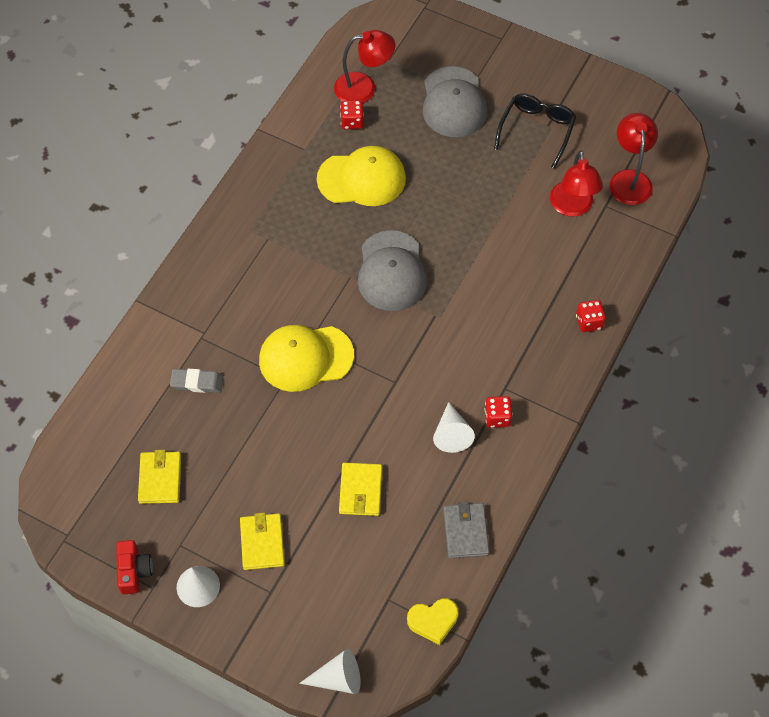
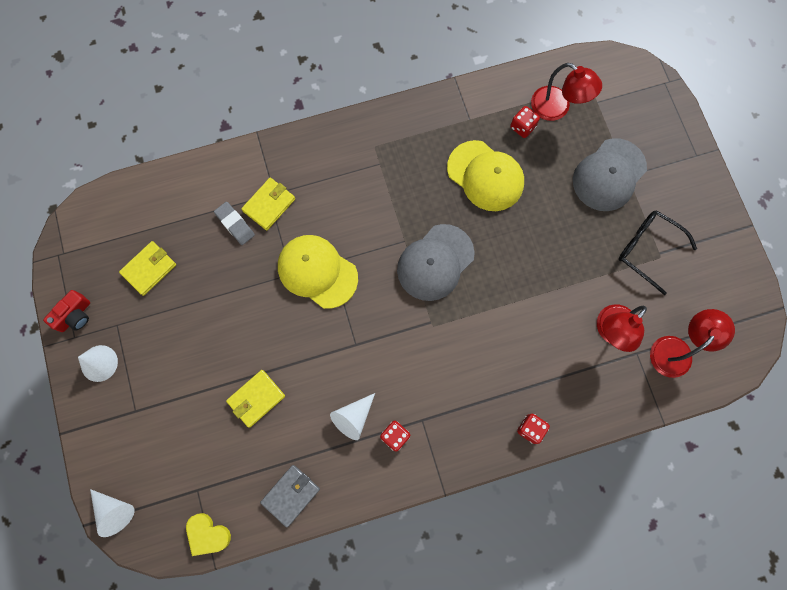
camera: 45 degrees right, 15 degrees up
(262, 543) = (163, 373): yellow wallet -> yellow wallet (269, 205)
(537, 130) = (647, 249): black glasses -> black glasses turned 120 degrees counterclockwise

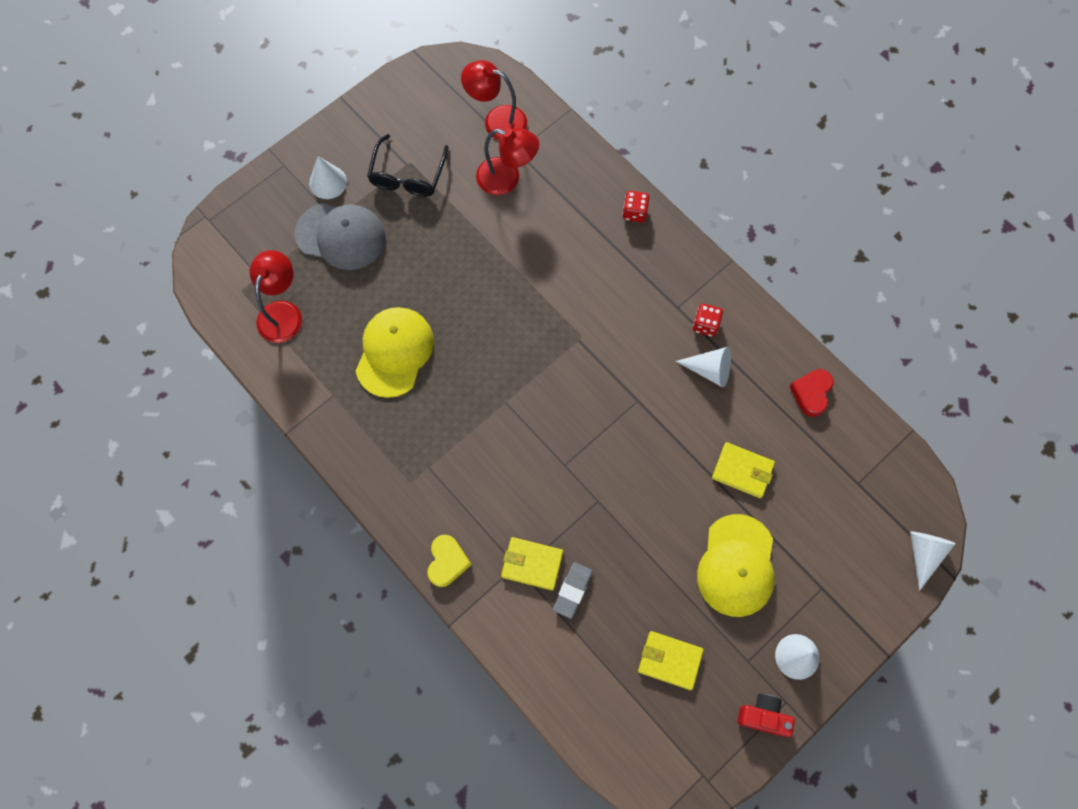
camera: 115 degrees left, 5 degrees down
(207, 534) = (890, 452): yellow heart -> yellow heart (447, 562)
(291, 495) = (811, 393): grey wallet -> red heart
(317, 272) = (582, 475): yellow cap -> yellow cap (736, 565)
(435, 262) = (514, 362): grey cap -> none
(522, 127) = (320, 338): red dice -> none
(666, 184) = (328, 182): none -> white cone

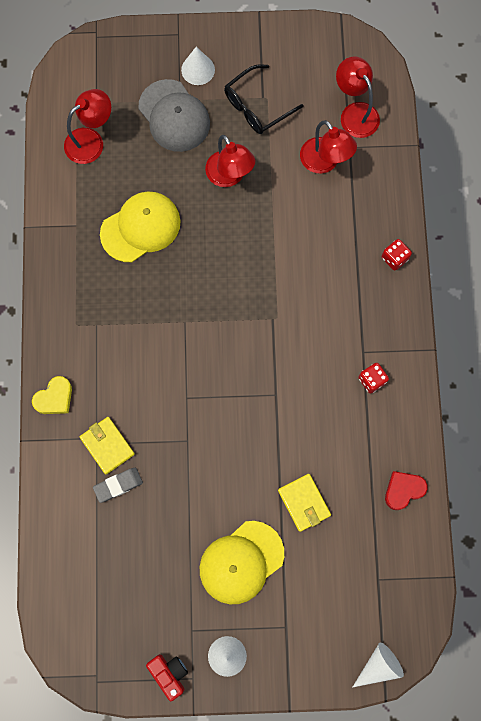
camera: 40 degrees right, 5 degrees up
(435, 250) = (229, 176): none -> red lamp
(670, 660) = (141, 585): yellow wallet -> none
(709, 370) = (345, 414): white cone -> none

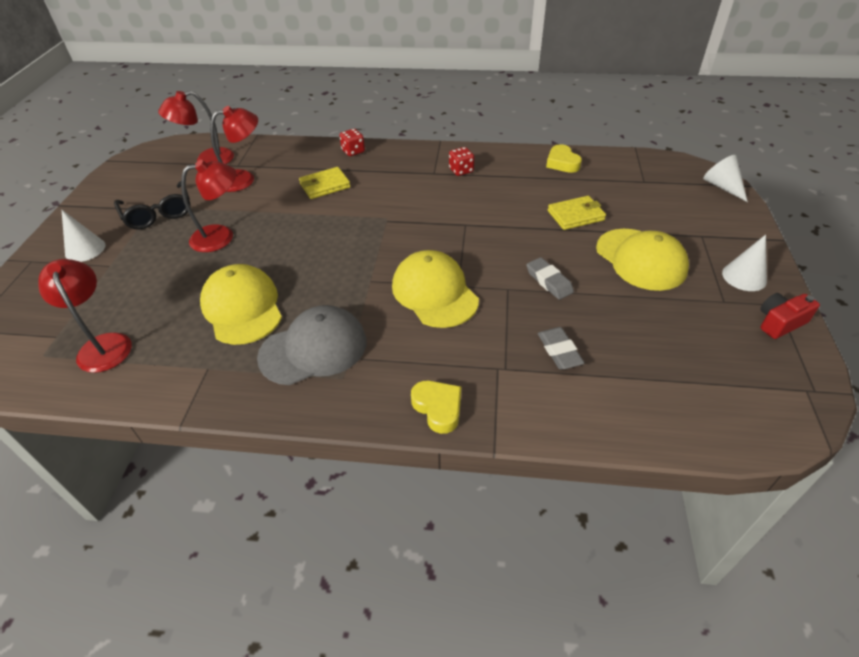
camera: 80 degrees left, 30 degrees down
(107, 445) = (508, 358): yellow wallet -> yellow wallet (325, 185)
(174, 116) = (125, 271): grey cap -> grey cap (313, 349)
(175, 379) = (434, 293): none -> yellow cap
(200, 476) = (549, 281): none -> grey eraser
(403, 490) = (562, 163): red heart -> yellow heart

